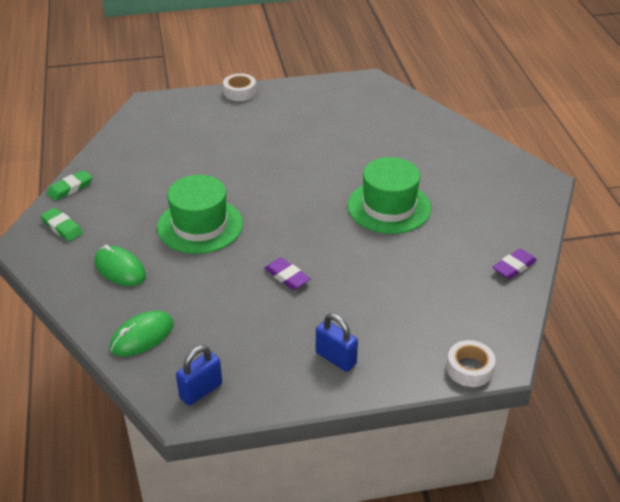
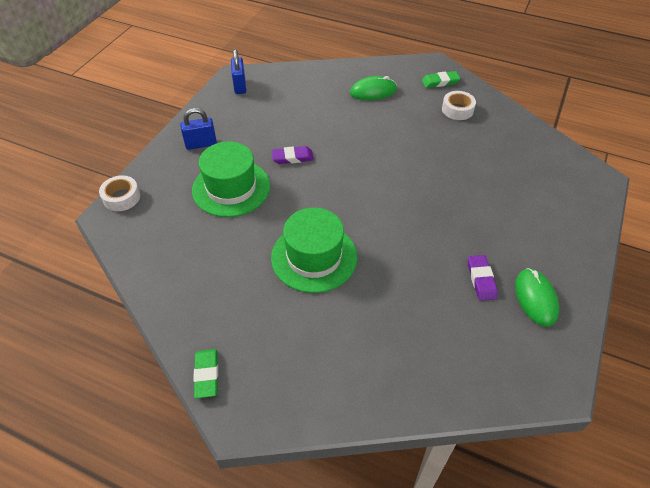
camera: 125 degrees right, 10 degrees up
(70, 188) = (486, 97): green eraser -> green eraser (207, 375)
(142, 336) = (303, 81): green mouse -> green mouse (535, 298)
(200, 225) = (387, 140): green hat -> green hat (231, 188)
(240, 92) = (589, 250): white tape -> white tape (457, 110)
(514, 266) = (167, 291): purple eraser -> purple eraser (481, 279)

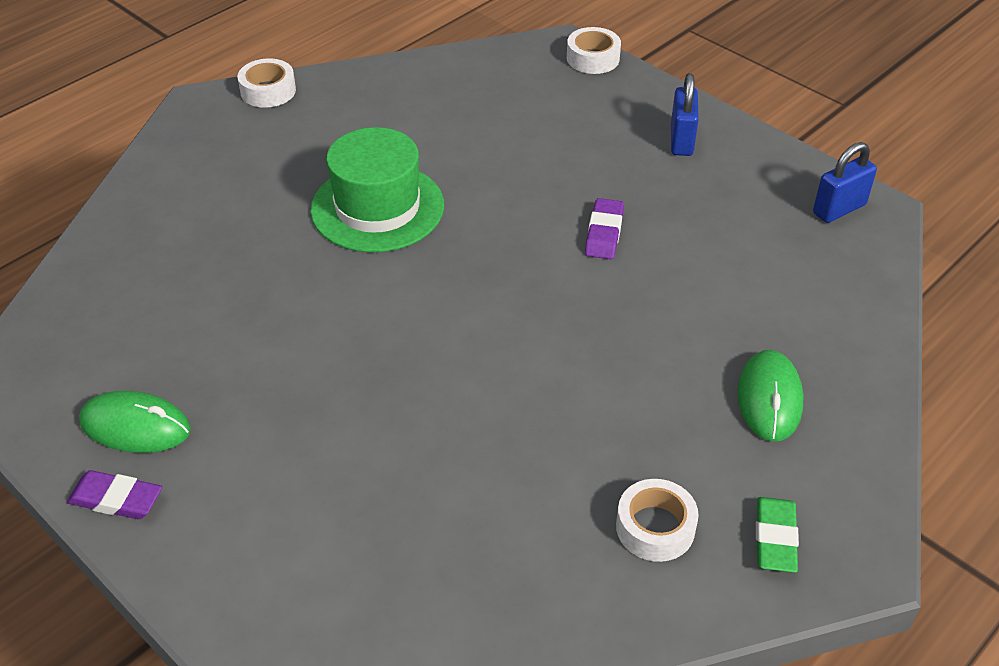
camera: 110 degrees right, 5 degrees down
(207, 375) = (268, 91): green eraser -> white tape
(231, 188) = (562, 155): green hat -> none
(240, 86) = (839, 209): blue padlock -> blue padlock turned 45 degrees counterclockwise
(481, 279) = (215, 374): purple eraser -> purple eraser (116, 499)

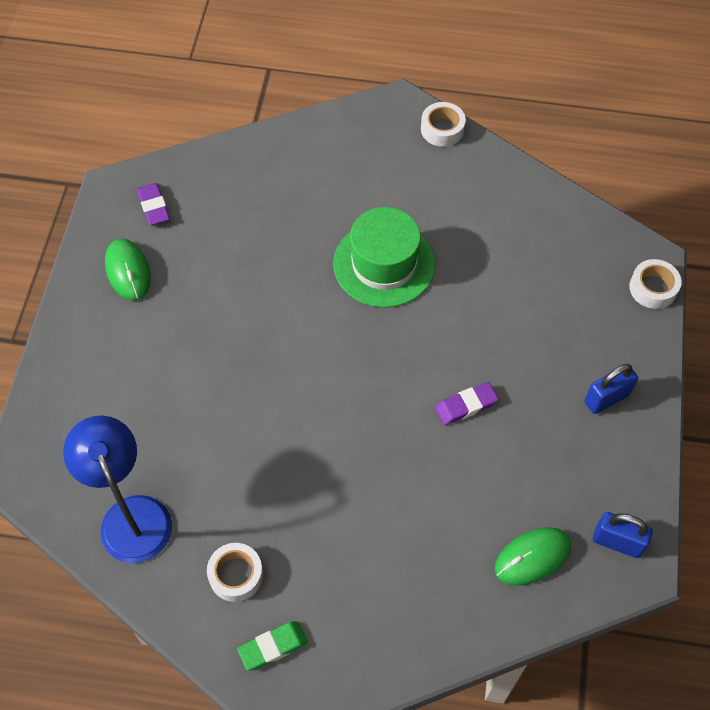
camera: 55 degrees right, 15 degrees up
(116, 499) = (78, 299): purple eraser -> purple eraser (154, 206)
(487, 598) = (131, 515): none -> blue lamp
(769, 398) = (387, 587): green mouse -> green mouse (532, 557)

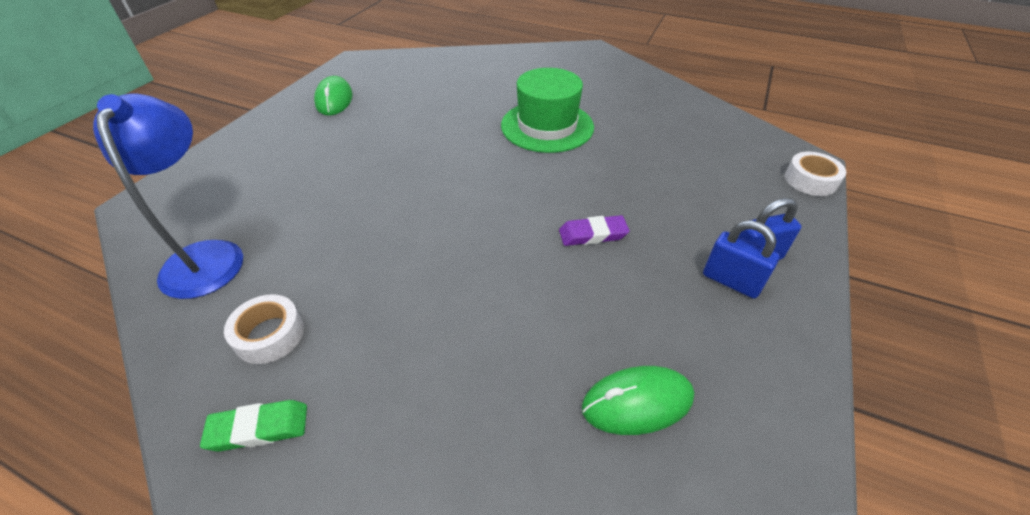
camera: 15 degrees right, 15 degrees down
(154, 206) = (378, 71): purple eraser -> none
(442, 129) = (624, 64): white tape -> none
(617, 542) = (760, 412): blue padlock -> blue padlock (731, 281)

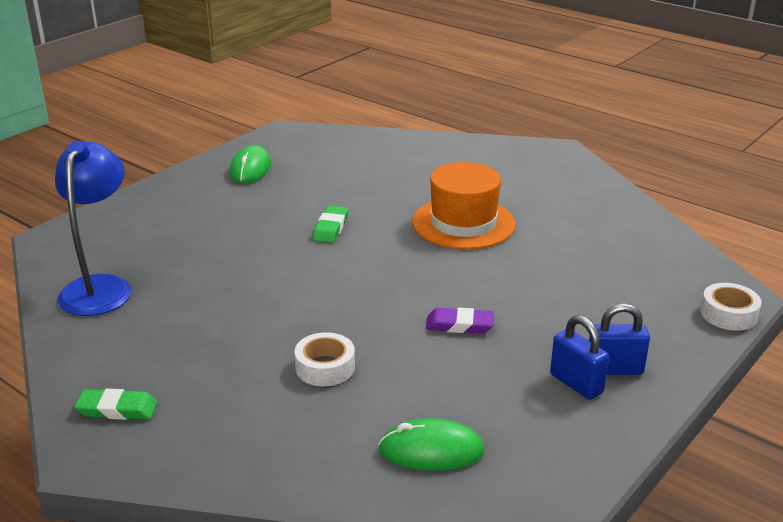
camera: 15 degrees right, 15 degrees down
(269, 335) = (140, 352): white tape -> white tape (325, 367)
(430, 148) = (330, 228): none -> green eraser
(547, 126) = (463, 223): green hat -> orange hat

